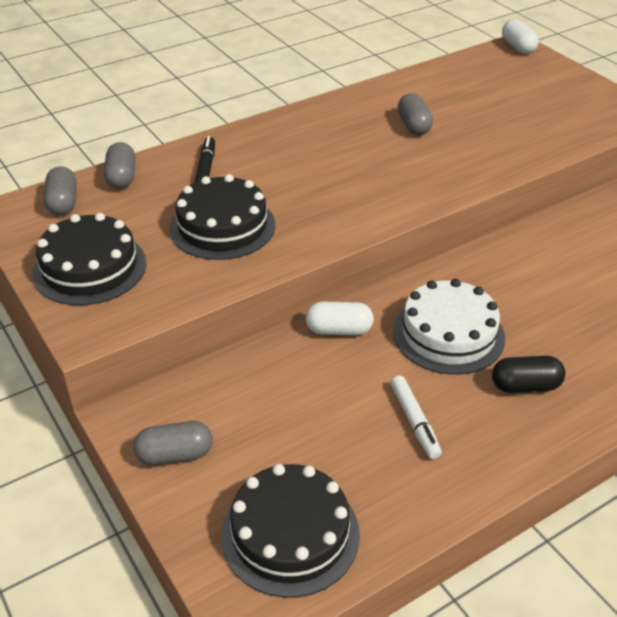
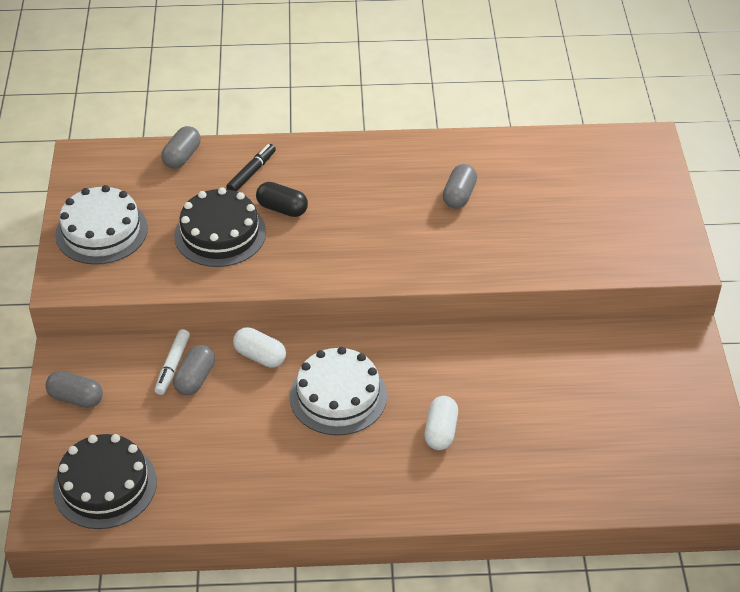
camera: 30 degrees right, 5 degrees up
(63, 203) = (123, 164): grey capsule -> grey capsule (195, 379)
(90, 268) = (101, 231): black cake -> white cake
(414, 421) = (250, 450): white marker -> white marker (172, 366)
(518, 47) = (649, 141): white capsule -> white capsule (440, 431)
(525, 386) = (355, 462): black capsule -> black capsule (282, 209)

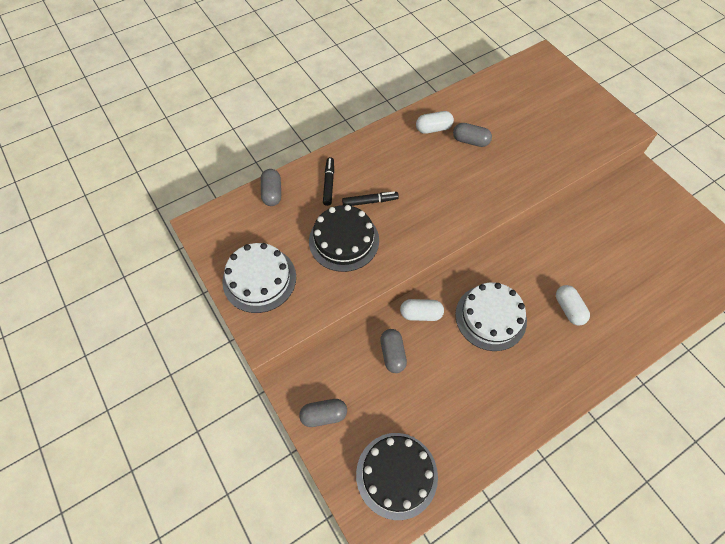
camera: 30 degrees left, 15 degrees up
(172, 366) = (370, 352): white marker -> none
(282, 209) = (370, 201): black capsule -> black marker
(425, 165) = (433, 129): none -> white capsule
(459, 195) = (470, 141): grey capsule -> grey capsule turned 60 degrees counterclockwise

